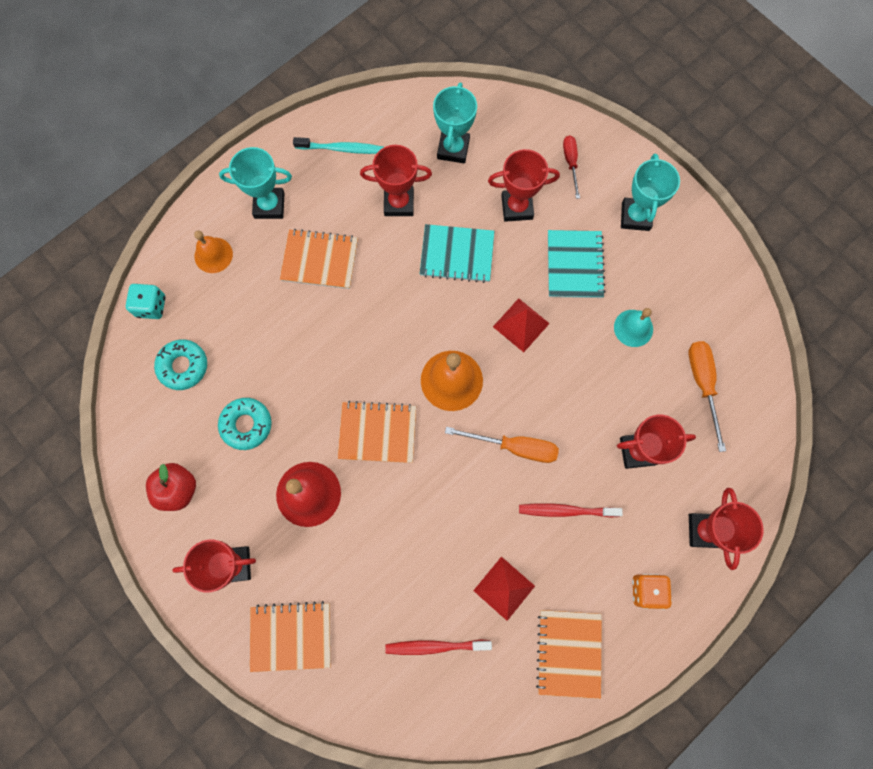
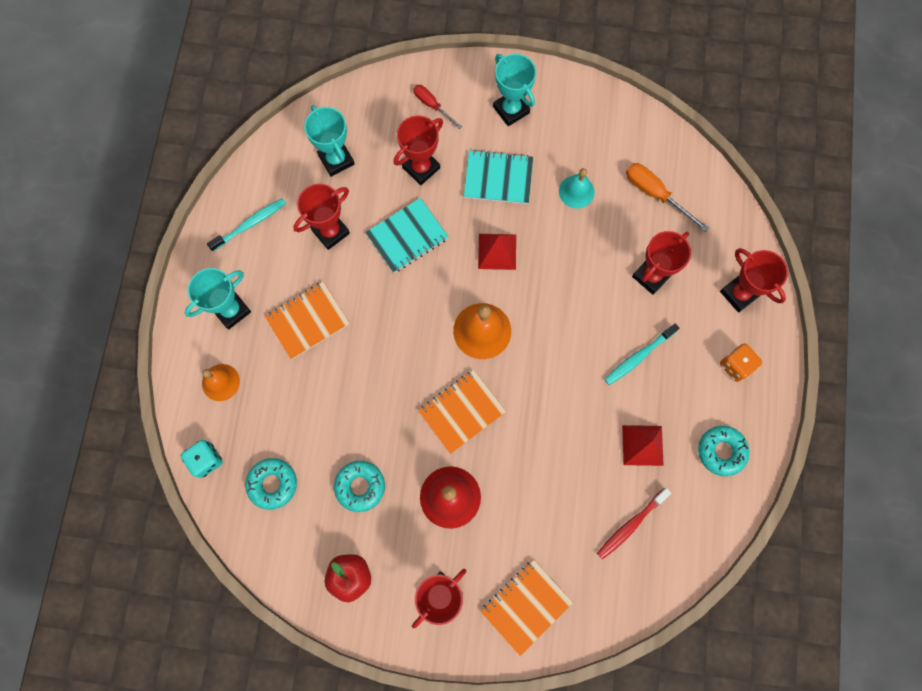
camera: 40 degrees left, 0 degrees up
(514, 447) = (566, 342): orange screwdriver -> none
(566, 511) = (638, 356): red toothbrush -> turquoise toothbrush
(568, 652) = (721, 451): orange notebook -> turquoise donut
(574, 265) = (498, 178): turquoise notebook -> turquoise notebook turned 45 degrees counterclockwise

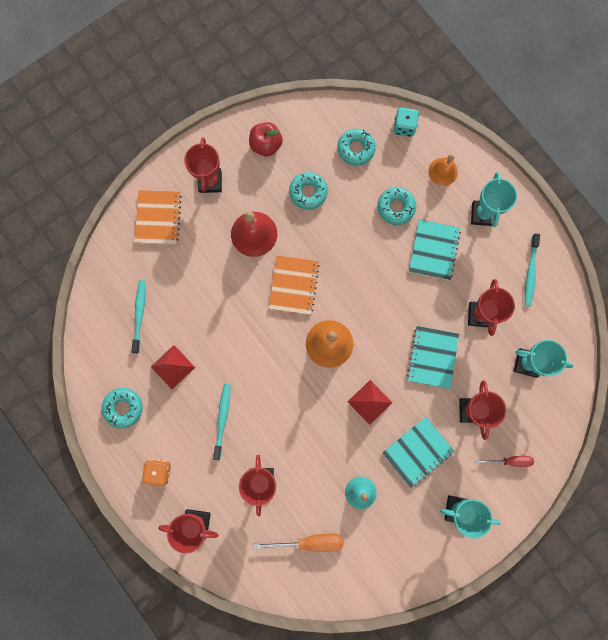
camera: 135 degrees right, 5 degrees up
(298, 391) = (396, 207): none -> turquoise donut
(308, 321) = (434, 250): orange notebook -> turquoise notebook
(631, 525) = (139, 315): red toothbrush -> turquoise toothbrush

